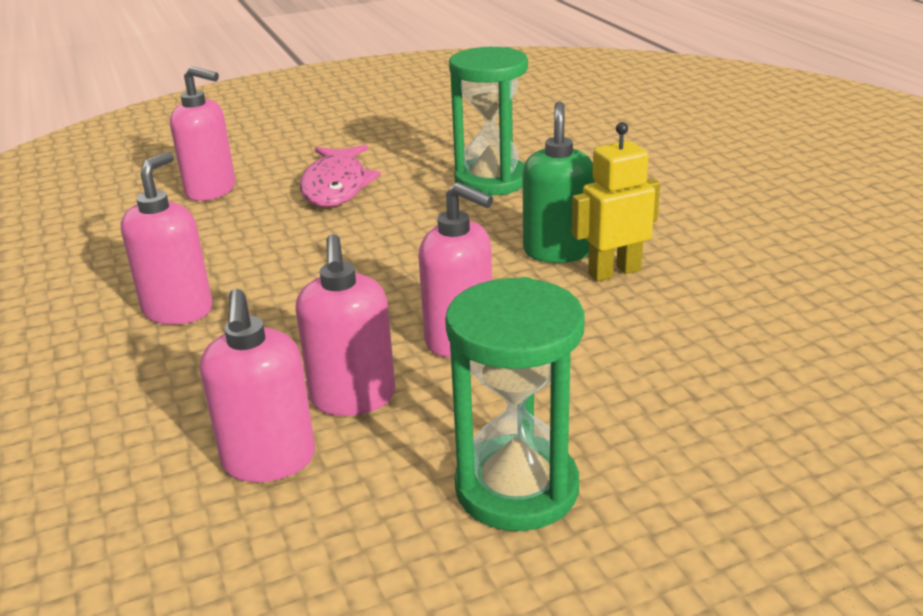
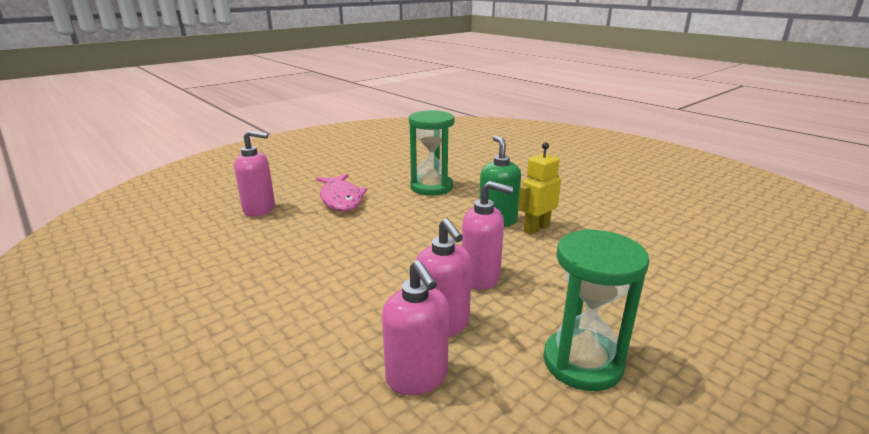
camera: 20 degrees left, 5 degrees down
(178, 310) = (286, 287): pink soap dispenser -> none

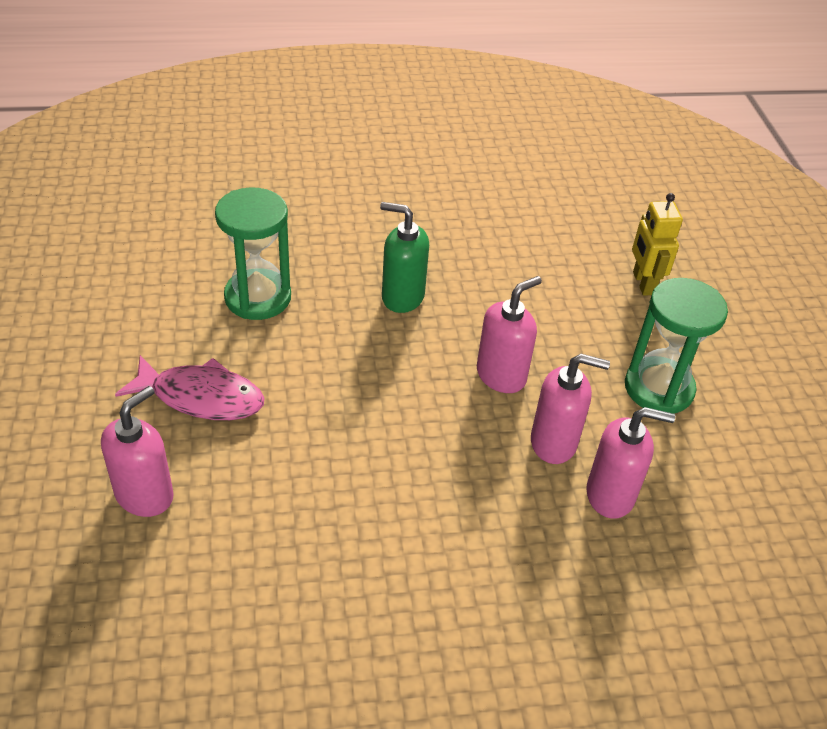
camera: 60 degrees left, 20 degrees up
(536, 228) = (444, 280): yellow robot -> yellow robot (643, 283)

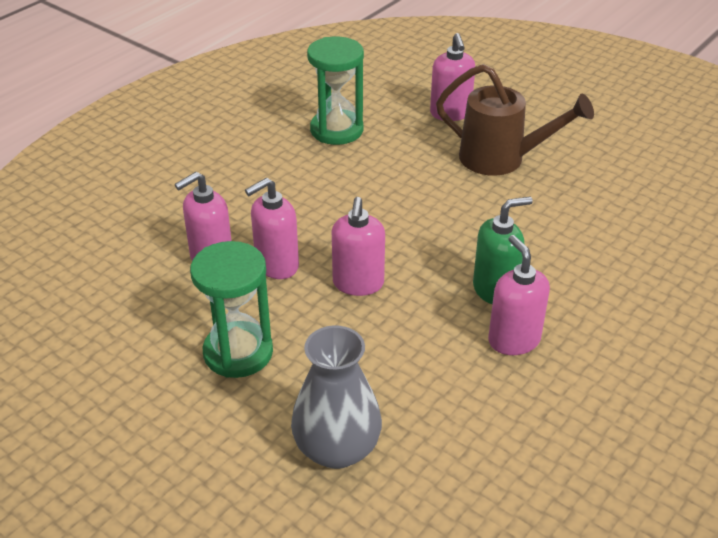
camera: 140 degrees right, 5 degrees down
(201, 397) = (501, 159): pink fish -> brown watering can
(258, 297) = (574, 224): green hourglass -> green hourglass (336, 130)
(441, 261) = (513, 340): none -> pink soap dispenser
(643, 283) = (337, 448): yellow robot -> grey vase

